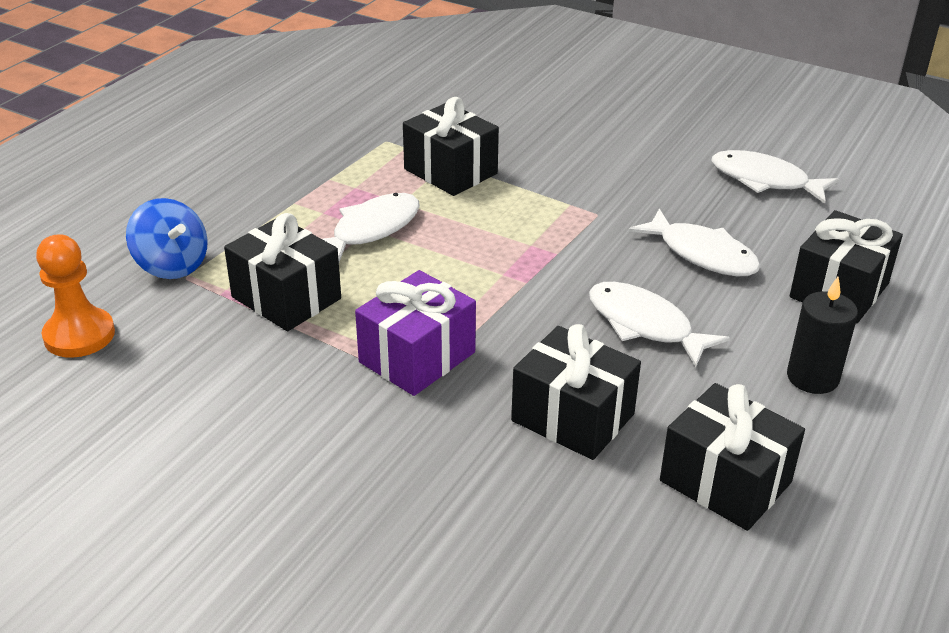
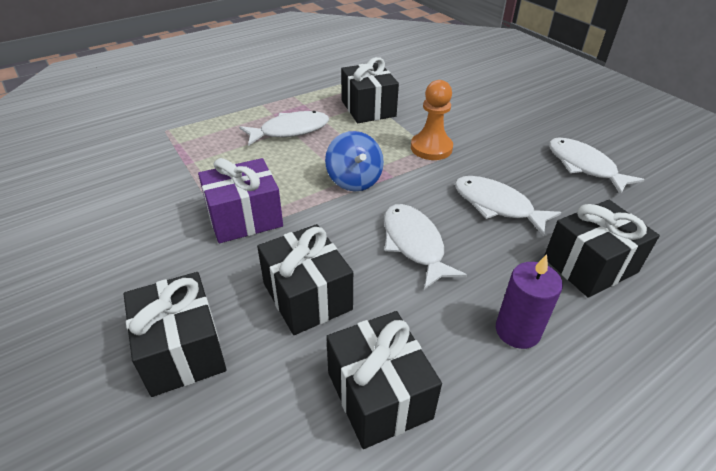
camera: 25 degrees right, 5 degrees up
(79, 335) = (81, 147): orange pawn -> orange pawn (431, 148)
(172, 265) = (165, 122): blue spinning top -> blue spinning top (354, 180)
(286, 298) = (205, 157): black gift -> black gift (182, 350)
(702, 254) = (496, 205): white fish -> white fish turned 150 degrees clockwise
(812, 377) = (517, 330): black candle -> purple candle

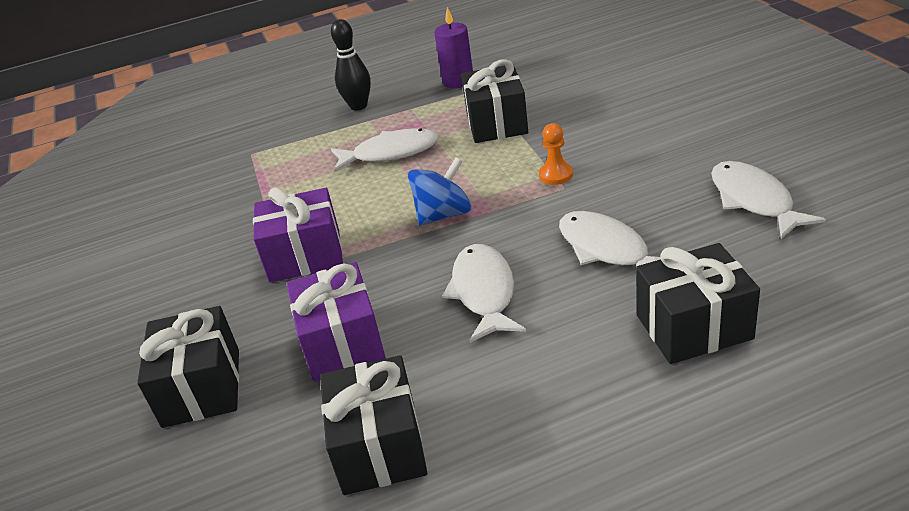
camera: 20 degrees right, 5 degrees down
(249, 93) = (358, 106): none -> black bowling pin
(307, 296) = (342, 343): black gift -> purple gift
(354, 180) = (443, 214): blue spinning top -> blue spinning top turned 120 degrees counterclockwise
(431, 148) = (556, 175): orange pawn -> orange pawn, size x0.63
(517, 330) = (563, 395): purple candle -> purple candle (458, 81)

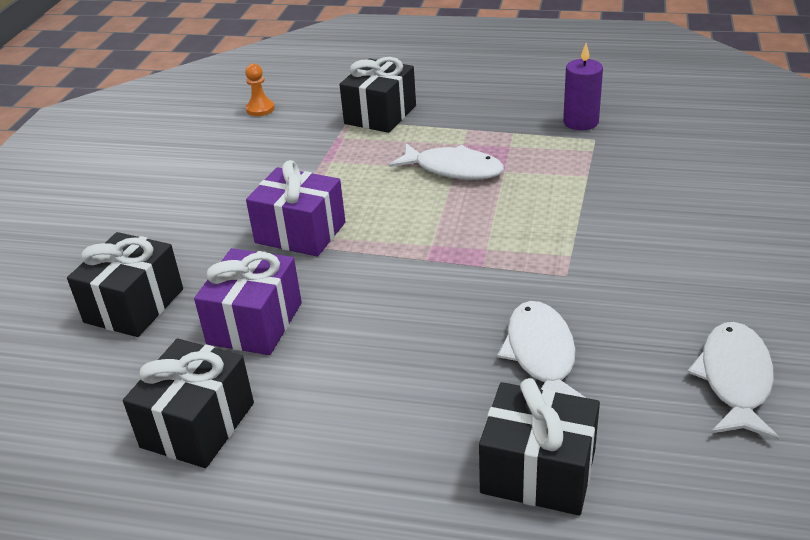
camera: 30 degrees right, 0 degrees up
(358, 106) = (472, 111): black bowling pin -> none
(443, 214) = (438, 249): blue spinning top -> none
(484, 292) = (399, 338): white fish -> none
(496, 123) = (571, 181): black gift -> black gift (380, 114)
(556, 175) = (571, 258): orange pawn -> orange pawn (260, 109)

